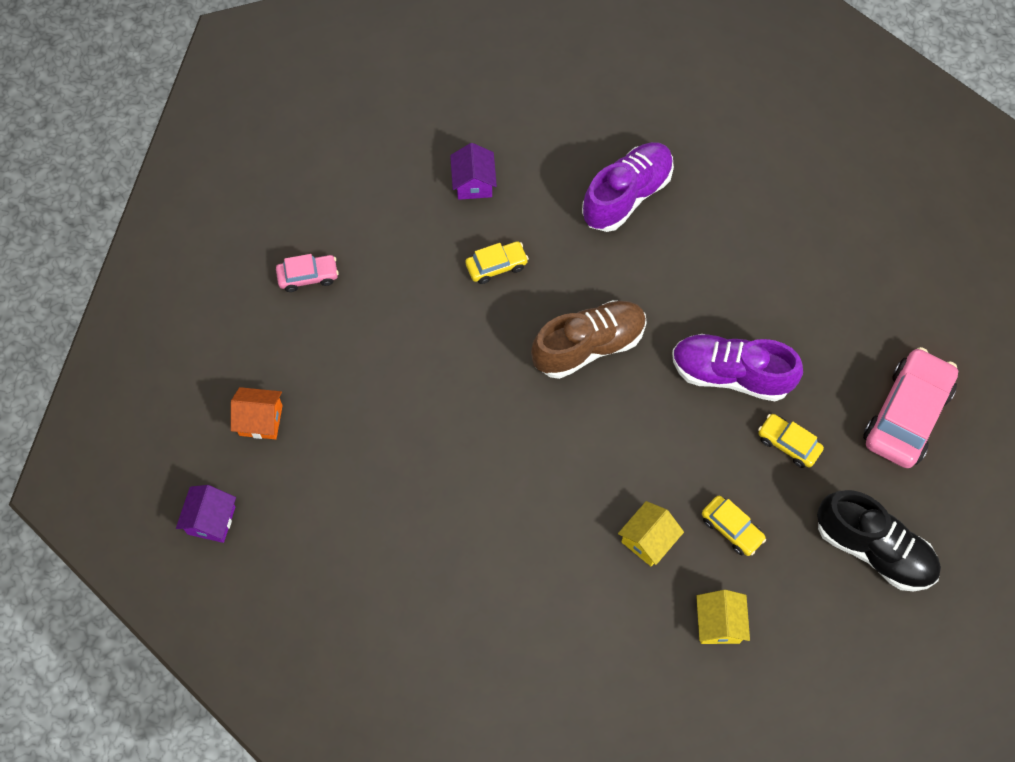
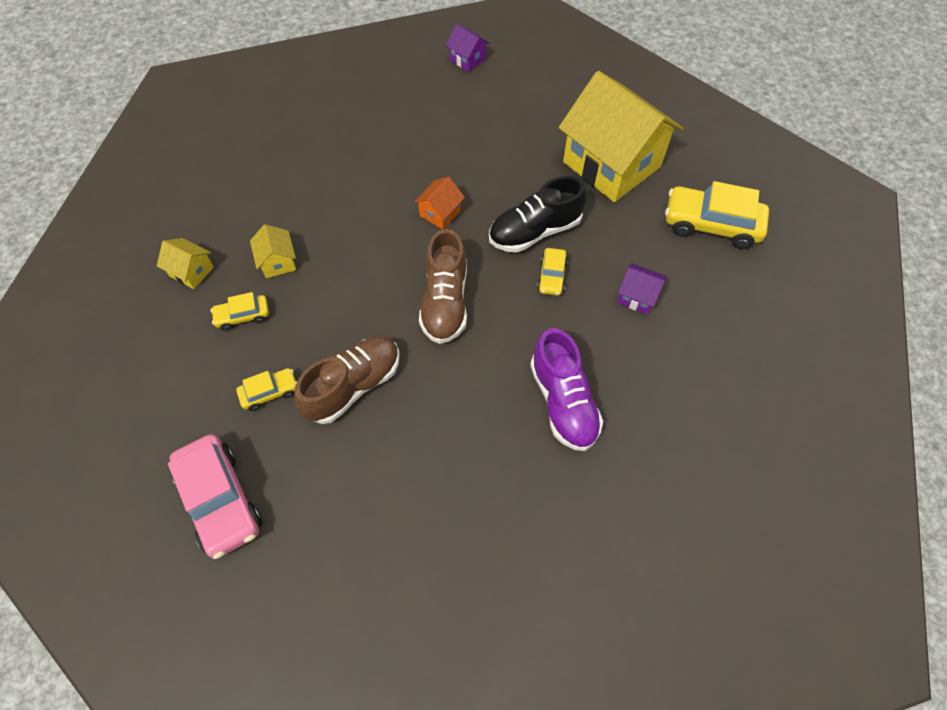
camera: 120 degrees right, 5 degrees down
(261, 420) = (517, 102): orange house -> orange house (440, 213)
(308, 276) = (611, 164): pink car -> yellow house
(342, 154) = (711, 225): none -> yellow car
(730, 374) = (353, 386): purple shoe -> brown shoe
(873, 549) = (150, 400): black shoe -> black shoe (535, 231)

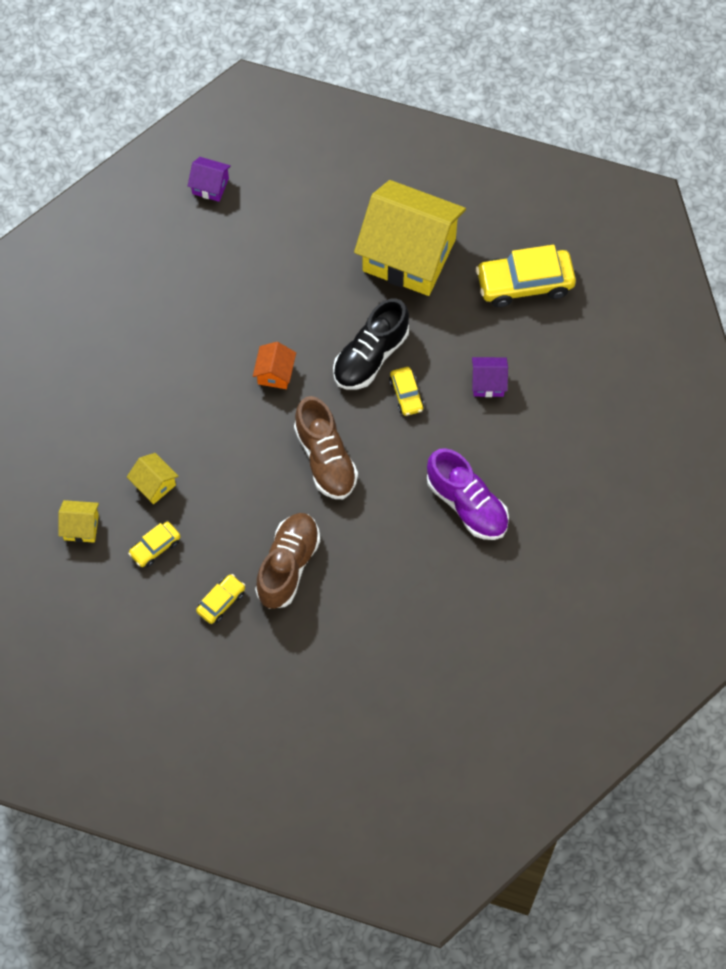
camera: 25 degrees left, 5 degrees up
(220, 500) = (236, 701): pink car -> none

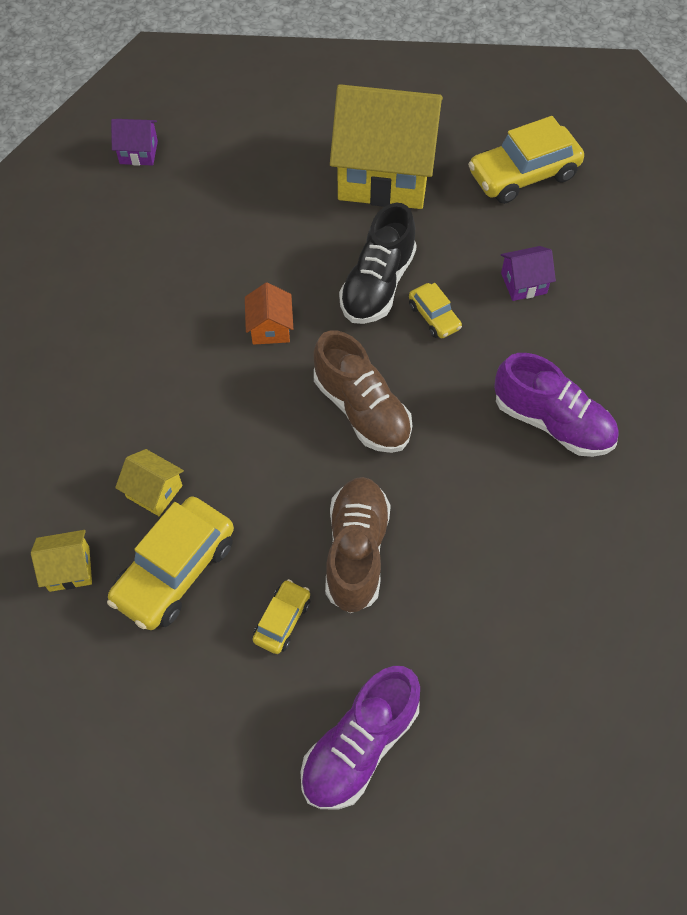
camera: 15 degrees left, 5 degrees down
(155, 547) = (175, 571): yellow car -> yellow car, size x1.93
(250, 698) = (360, 745): none -> purple shoe

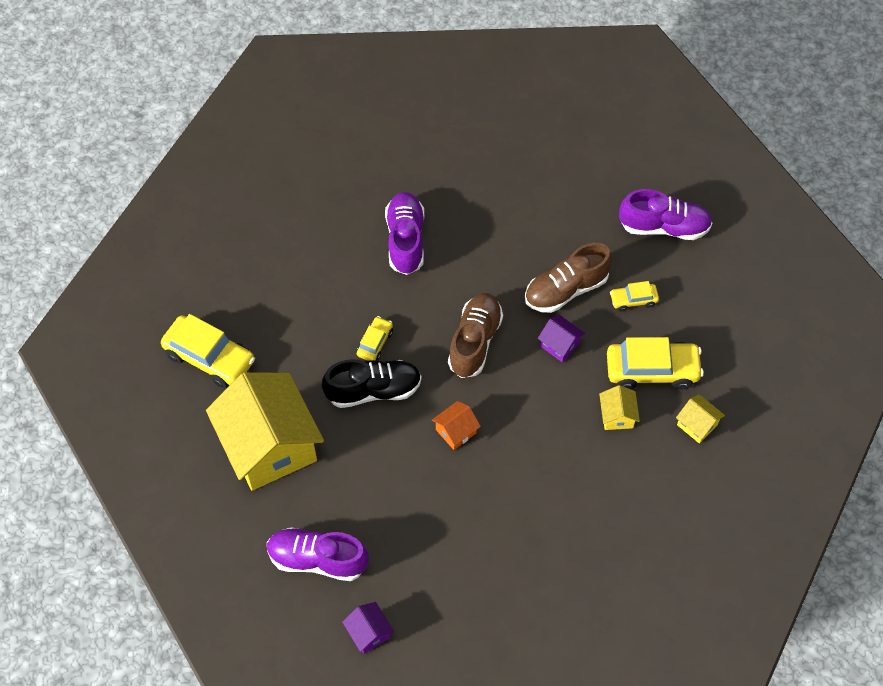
camera: 125 degrees left, 0 degrees up
(239, 152) = (317, 559): none -> purple shoe
(523, 283) = (309, 307): purple house -> purple house (559, 345)

